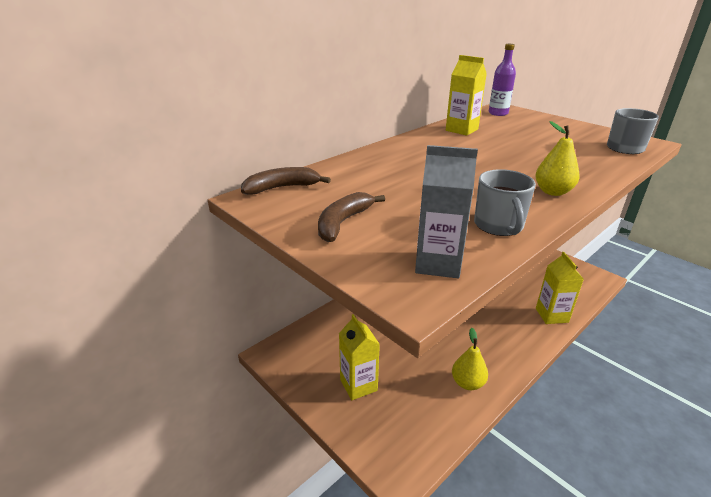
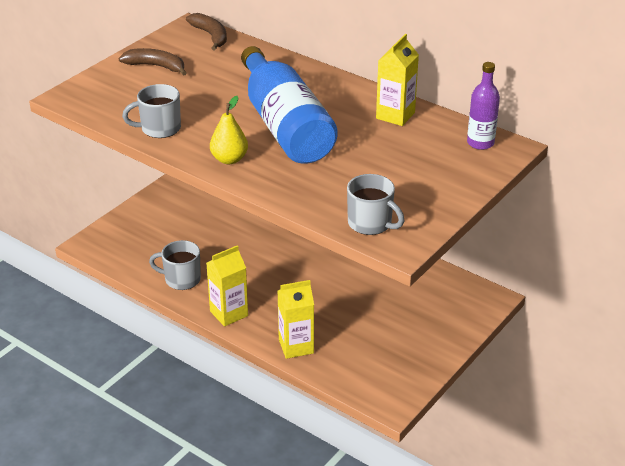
camera: 80 degrees right, 5 degrees up
(358, 385) = (171, 217): yellow carton -> yellow carton (229, 313)
(438, 264) = (103, 104): grey carton -> none
(467, 383) = (181, 279): yellow pear -> grey mug
(482, 165) = (285, 125): none -> blue bottle

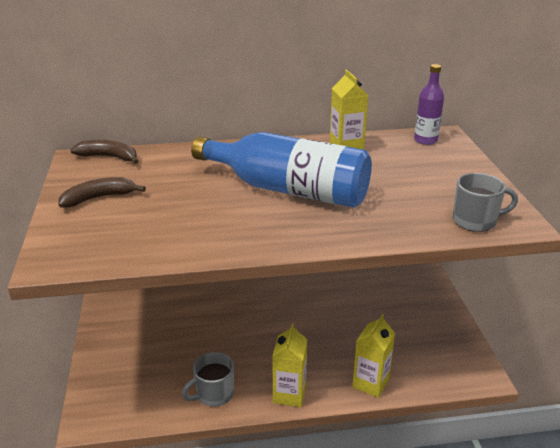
camera: 45 degrees left, 5 degrees down
(159, 129) = (192, 242): grey mug -> none
(229, 159) = (295, 234): yellow pear -> none

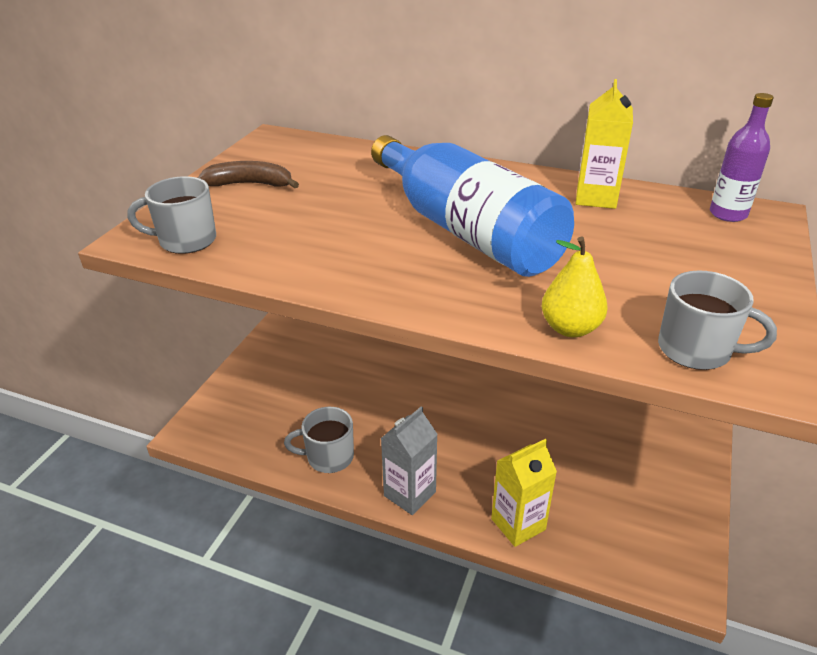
camera: 30 degrees right, 5 degrees up
(93, 252) = (186, 240): none -> grey mug
(109, 157) = (304, 143): brown banana -> none
(289, 394) = (410, 494): yellow carton -> grey carton
(403, 230) = (570, 328): none -> yellow pear

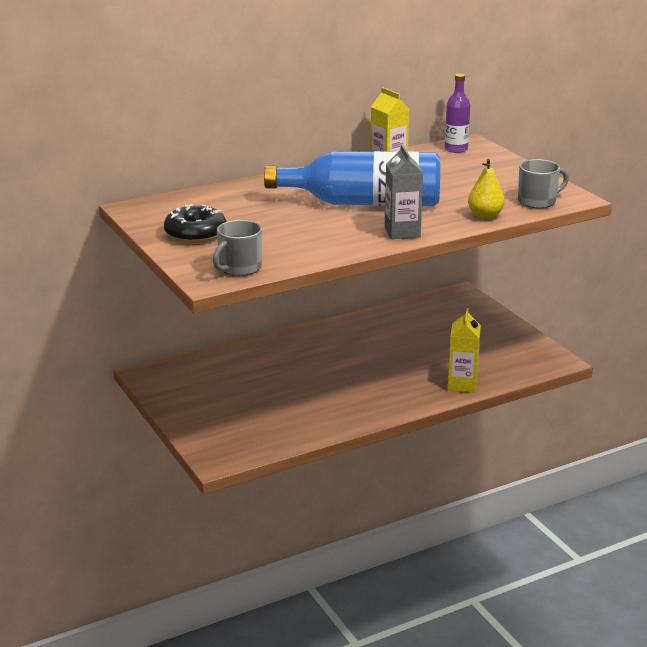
camera: 50 degrees left, 10 degrees down
(250, 184) = (195, 233): brown banana -> black donut
(328, 457) = (323, 419): grey mug -> none
(410, 494) = (394, 406): grey carton -> grey carton (402, 232)

